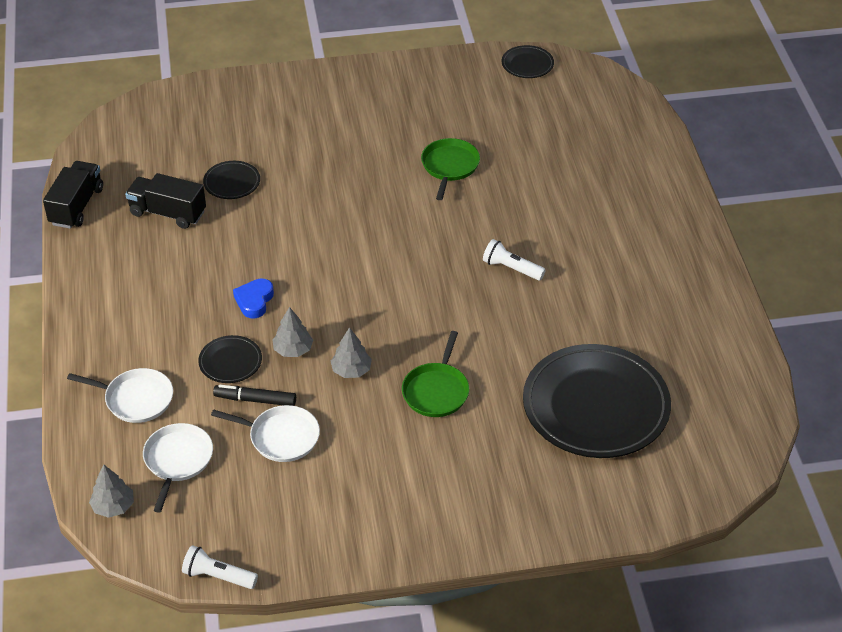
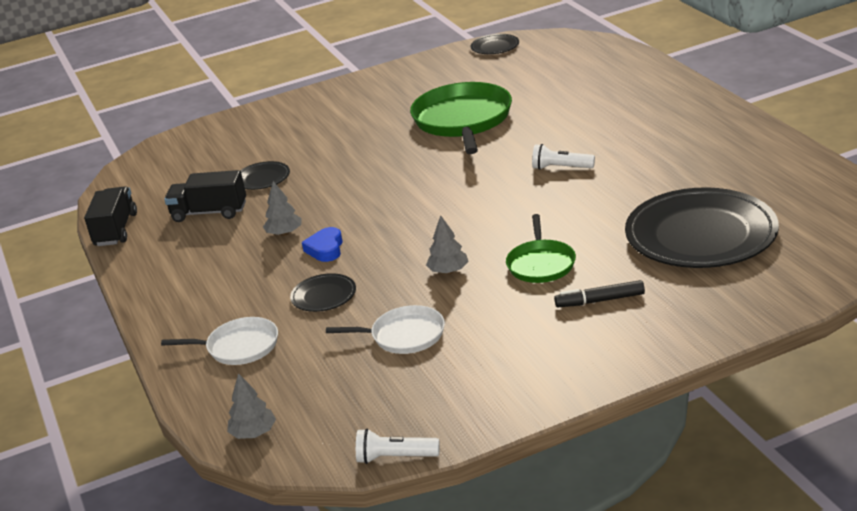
camera: 10 degrees left, 15 degrees down
(177, 460) = (305, 380): white pan -> none
(255, 400) = (363, 316): black marker -> black marker (600, 300)
(293, 350) = (382, 272): grey tree -> grey tree (284, 233)
(449, 166) = (463, 120): green pan -> green pan, size x1.80

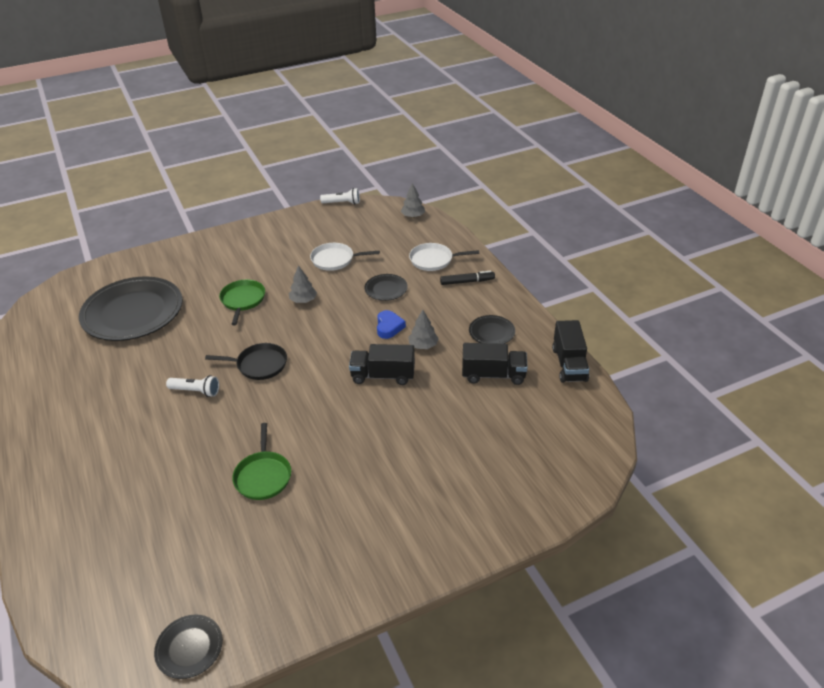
camera: 175 degrees right, 10 degrees up
(262, 178) = (457, 413): black plate -> black plate (491, 332)
(339, 201) = (383, 375): none -> black truck
(463, 120) = (263, 476): green pan -> green pan, size x0.55
(492, 197) = (259, 364): none -> black pan
(600, 300) = (217, 272): black marker -> black marker (467, 282)

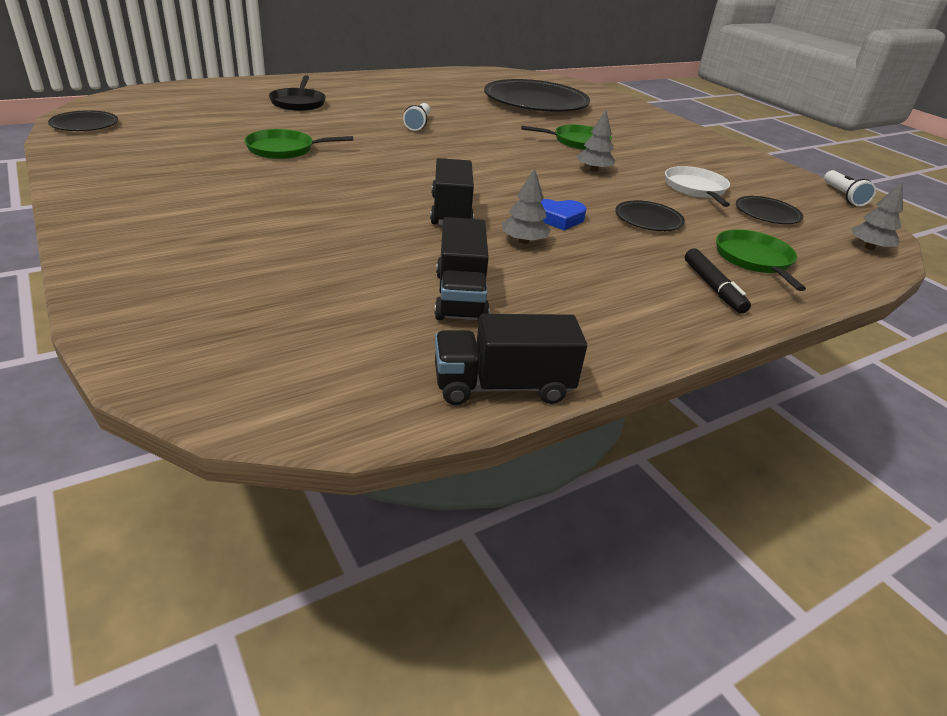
camera: 80 degrees right, 5 degrees down
(259, 364) = (464, 148): black pan -> black pan (298, 103)
(433, 260) = (754, 260): white pan -> green pan
(491, 332) = (576, 302): black plate -> black plate (767, 214)

